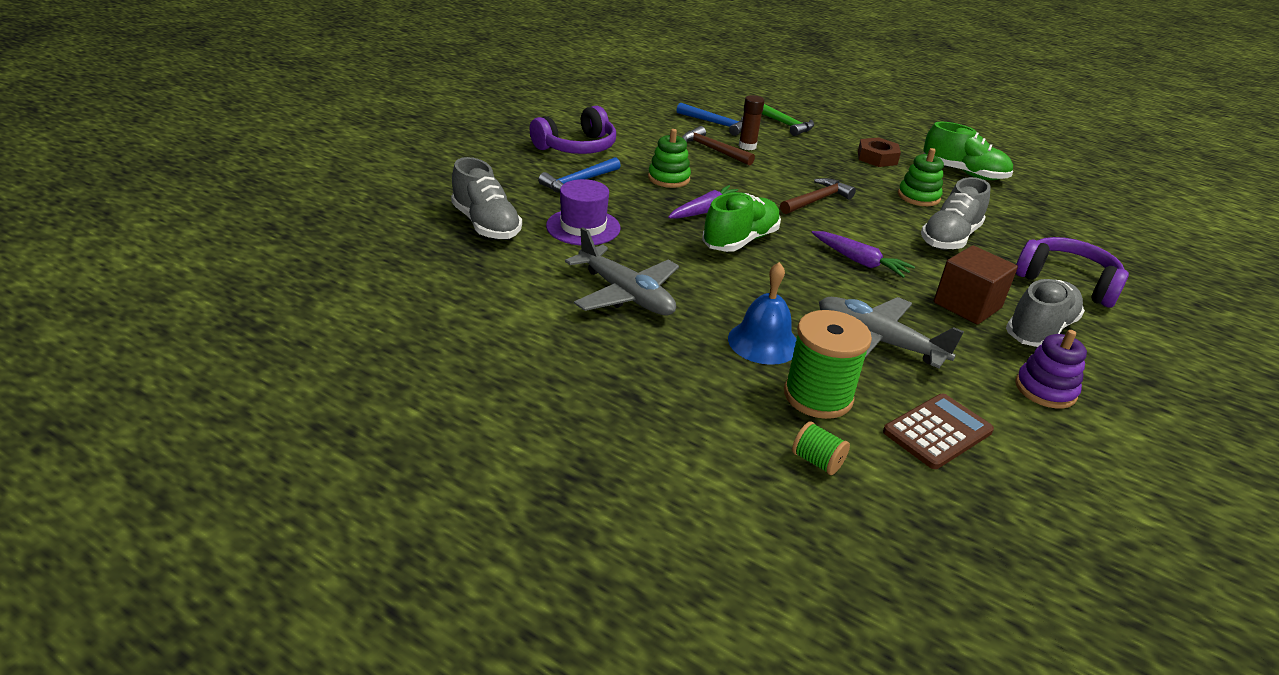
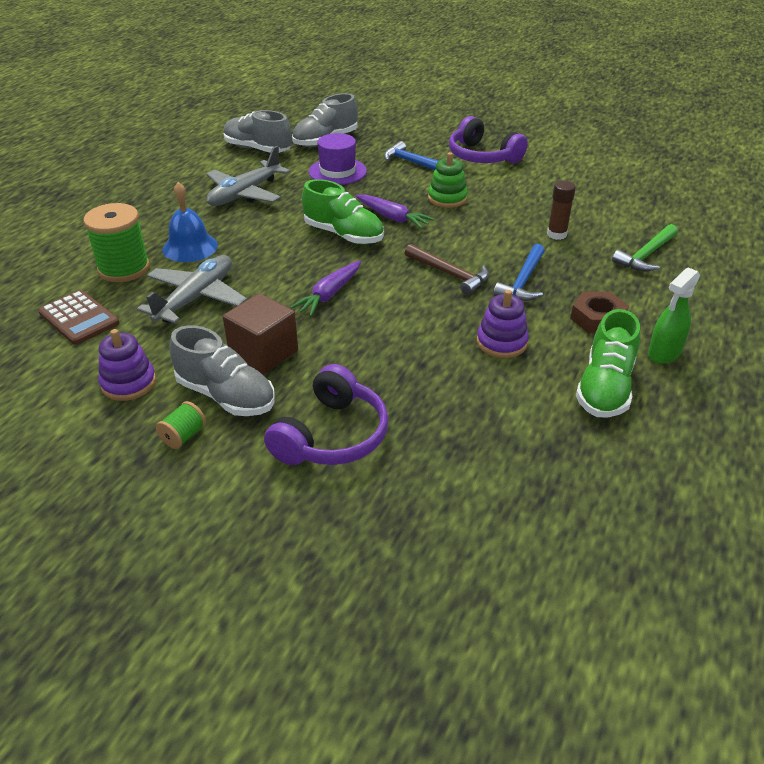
camera: 85 degrees right, 5 degrees up
(713, 149) = (531, 216): brown hammer -> none
(716, 124) = (602, 215): blue hammer -> blue hammer (522, 281)
(817, 461) = (56, 267): green spool -> green spool (183, 436)
(916, 147) = (664, 353): none -> green spray bottle
(918, 197) = (501, 342): green stacking toy -> purple stacking toy
(949, 238) = (404, 356): grey shoe -> grey shoe (257, 149)

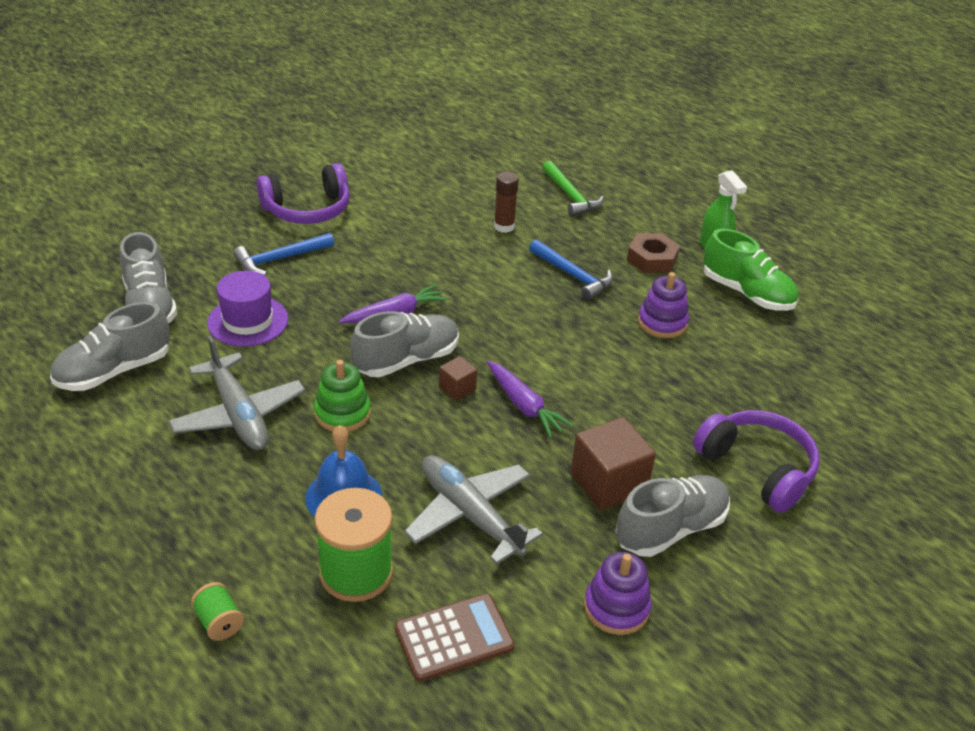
camera: 70 degrees left, 0 degrees up
(183, 436) = (725, 576): green spool -> green spool (219, 622)
(328, 262) = (457, 388): none -> brown cube
(343, 235) = (406, 360): green shoe -> grey shoe
(447, 198) = (382, 264): green stacking toy -> green stacking toy (342, 413)
(449, 274) = (534, 314): brown hammer -> none

